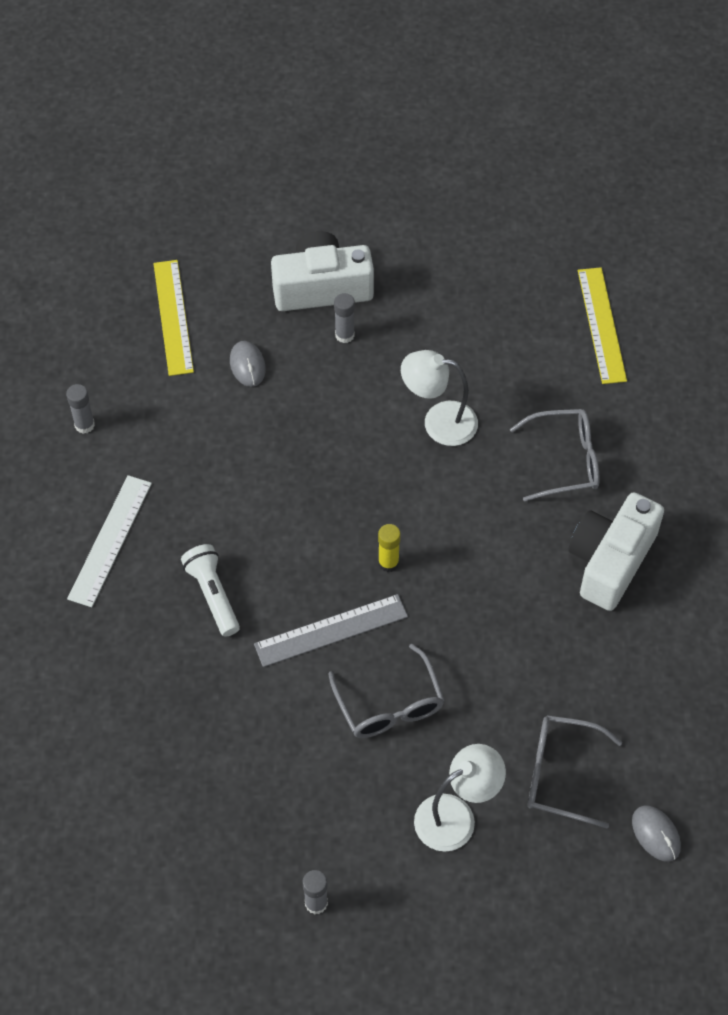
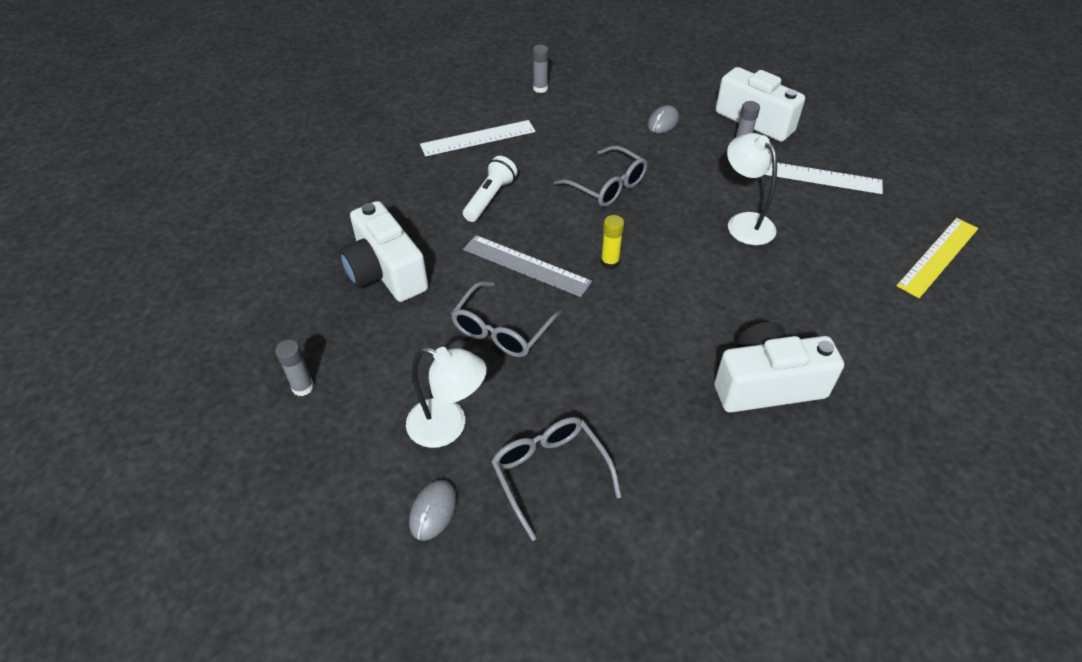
camera: 50 degrees right, 10 degrees down
(173, 317) = (652, 79): yellow ruler -> none
(232, 751) = (385, 272): none -> white camera
(440, 315) = (819, 177): none -> white ruler
(565, 460) = (809, 304): grey glasses -> grey glasses (607, 186)
(656, 834) = (562, 585): grey mouse -> grey mouse (433, 511)

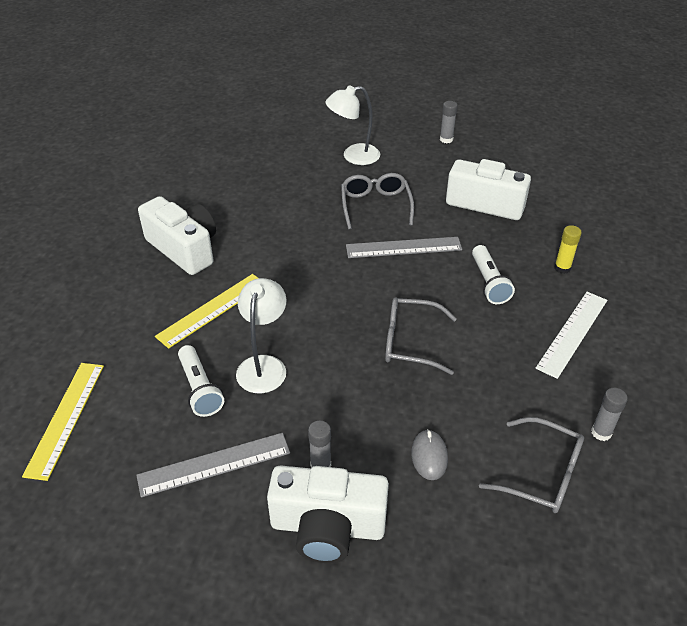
camera: 145 degrees right, 5 degrees down
(433, 511) = (325, 130): grey mouse -> none
(549, 473) = (283, 161): grey glasses -> grey glasses (542, 474)
(610, 262) = (347, 277): yellow glue stick -> yellow glue stick (562, 268)
(744, 222) = (264, 365): white lamp -> white lamp turned 105 degrees counterclockwise
(767, 292) = (212, 310): none -> yellow ruler
(767, 384) = (184, 249): white camera -> white camera turned 90 degrees counterclockwise
(809, 229) = (200, 389): none -> white flashlight
(819, 177) = (214, 464): white ruler -> grey ruler

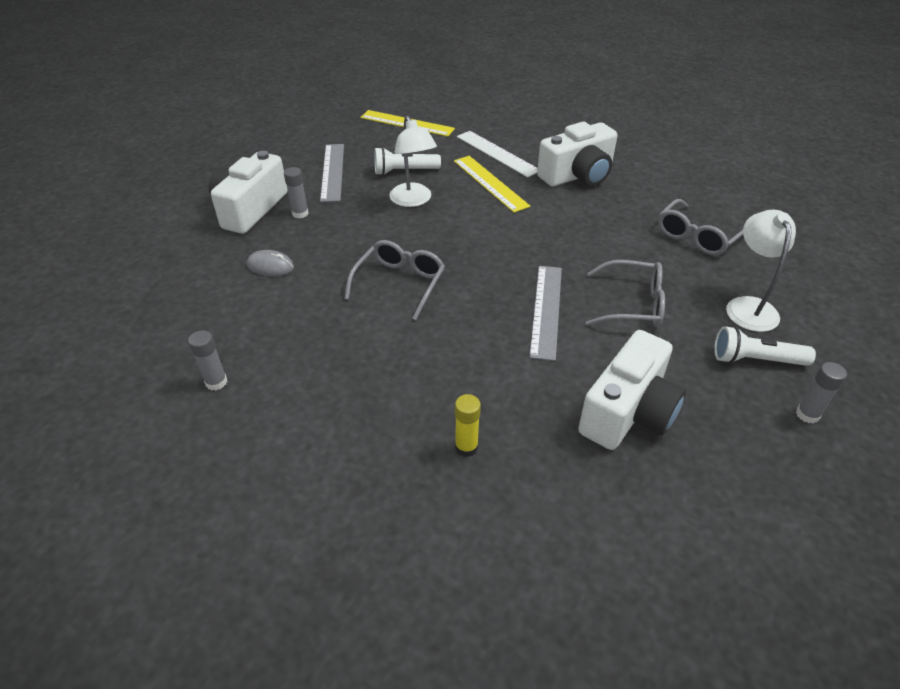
camera: 105 degrees right, 0 degrees up
(264, 365) = (413, 200): white lamp -> white lamp turned 45 degrees clockwise
(489, 282) = (463, 365): white flashlight -> white flashlight (755, 360)
(542, 474) = (206, 325): grey glasses -> grey glasses (696, 237)
(572, 333) = (351, 412): white ruler -> white ruler (497, 153)

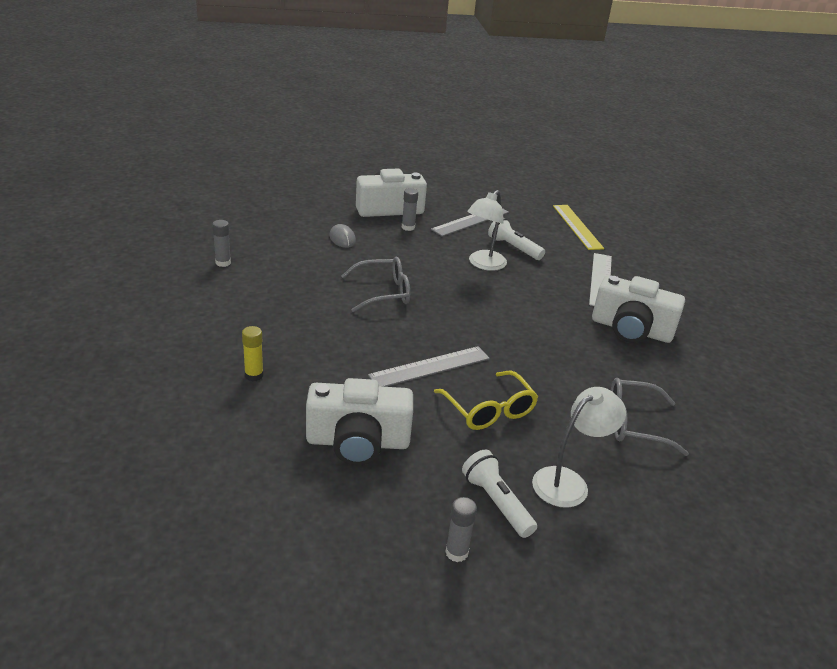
camera: 50 degrees right, 10 degrees down
(490, 183) = (554, 290): yellow ruler -> none
(633, 304) = (489, 410): grey glasses -> yellow glasses

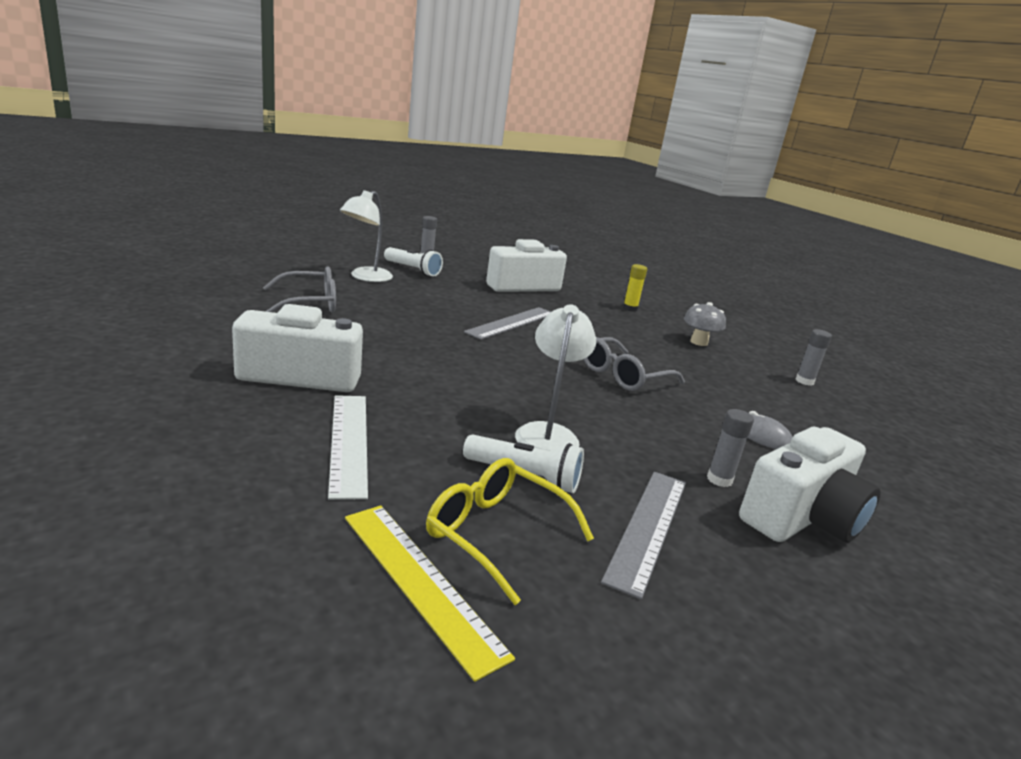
camera: 155 degrees right, 10 degrees down
(251, 314) = (698, 342): none -> grey mushroom
(489, 410) = (442, 303): yellow glasses -> yellow glasses (495, 534)

